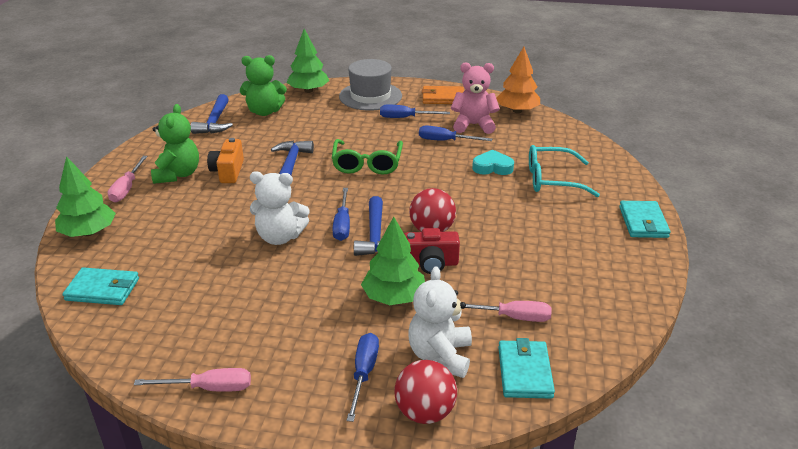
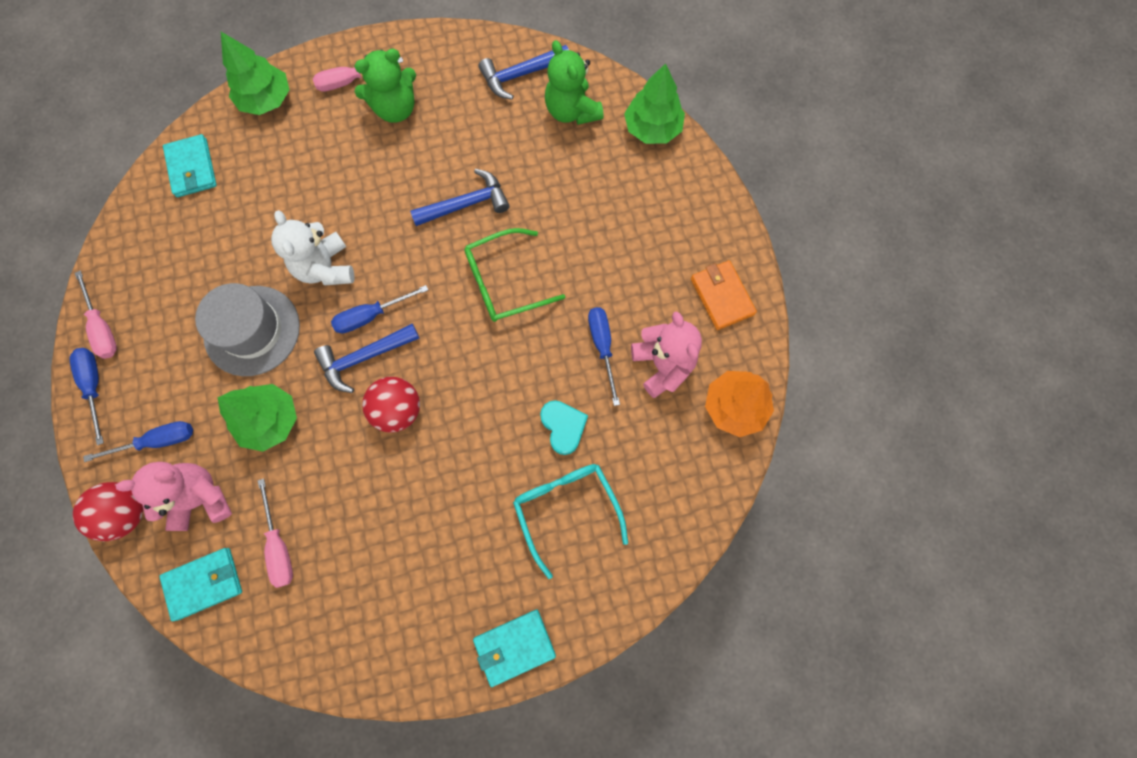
camera: 65 degrees right, 40 degrees up
(228, 172) = (422, 152): orange camera -> none
(370, 96) = (677, 206): grey hat -> grey hat (252, 330)
(405, 118) = (639, 274): blue screwdriver -> blue screwdriver (95, 386)
(430, 264) = (337, 433): red camera -> none
(440, 356) = (201, 498): white teddy bear -> pink teddy bear

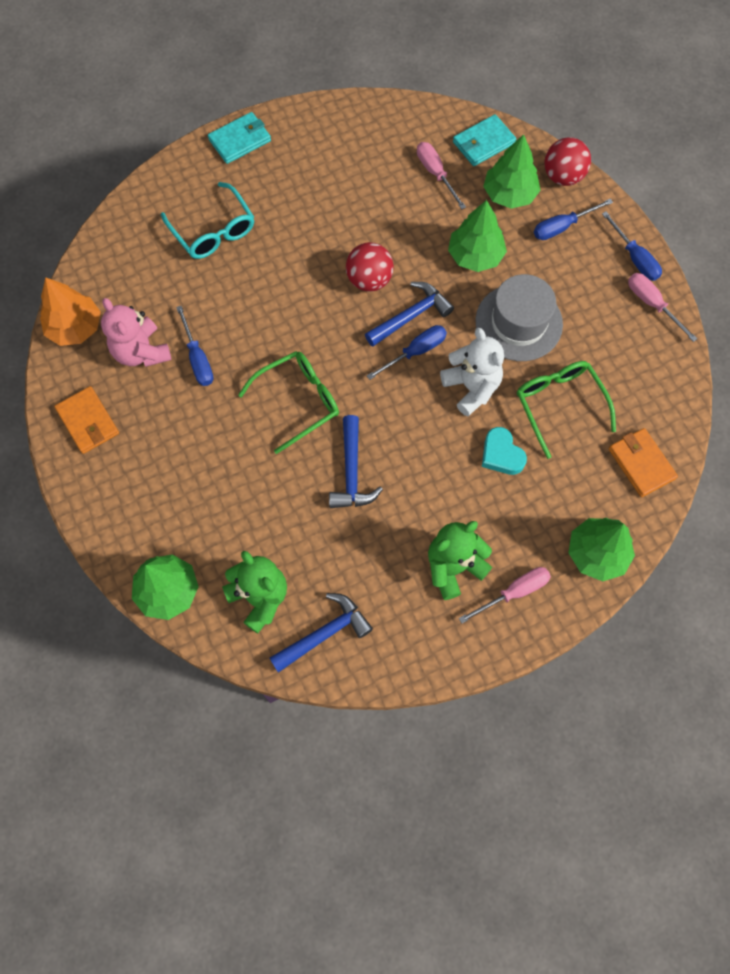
camera: 170 degrees right, 5 degrees down
(192, 168) = (641, 463): turquoise wallet -> orange wallet
(201, 498) = (509, 194): pink teddy bear -> green tree
(245, 235) = (559, 405): none -> green glasses
(466, 204) = (352, 472): blue hammer -> blue hammer turned 60 degrees counterclockwise
(563, 427) = (224, 289): turquoise heart -> turquoise heart (501, 454)

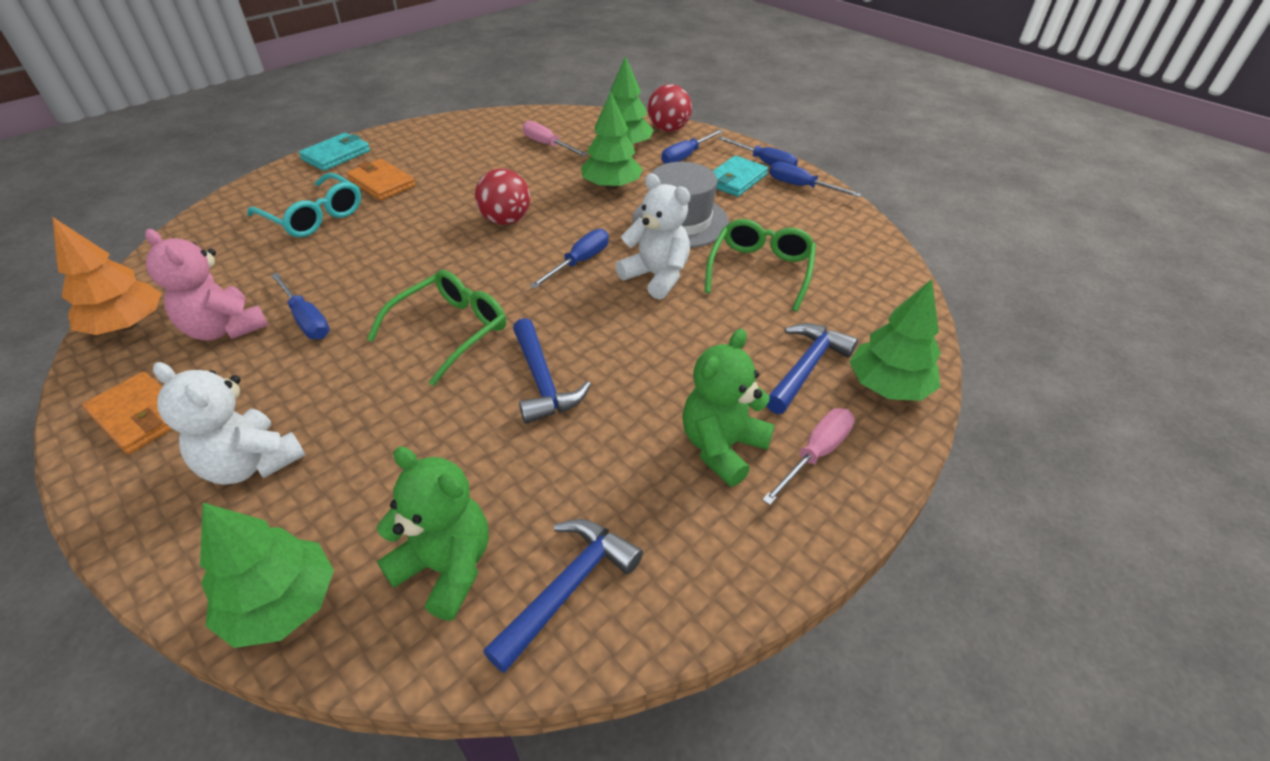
camera: 20 degrees left, 25 degrees down
(155, 484) = (251, 463): none -> white teddy bear
(411, 316) = (563, 237): blue hammer -> blue hammer (806, 367)
(483, 143) = (585, 122): turquoise wallet -> turquoise wallet (735, 179)
(501, 454) = (720, 323): turquoise heart -> none
(559, 405) = (760, 271): green glasses -> green glasses turned 60 degrees clockwise
(641, 463) = (876, 297): orange wallet -> orange wallet (381, 183)
(652, 304) = (801, 186): pink screwdriver -> blue screwdriver

